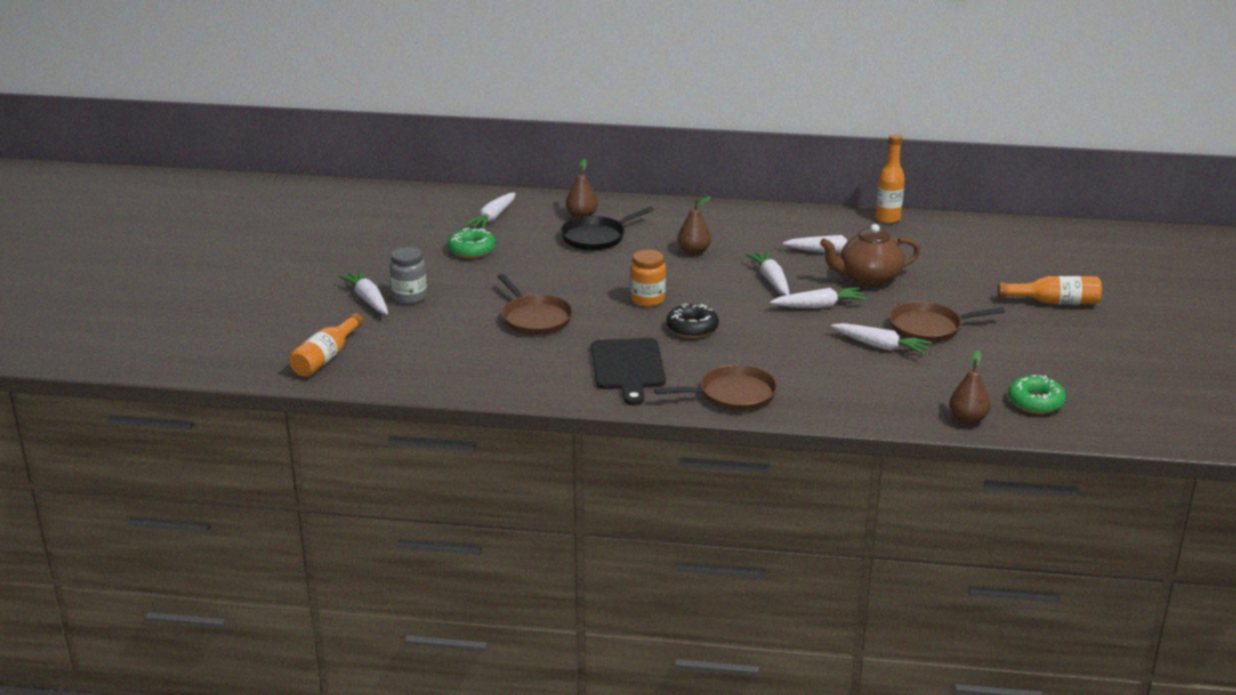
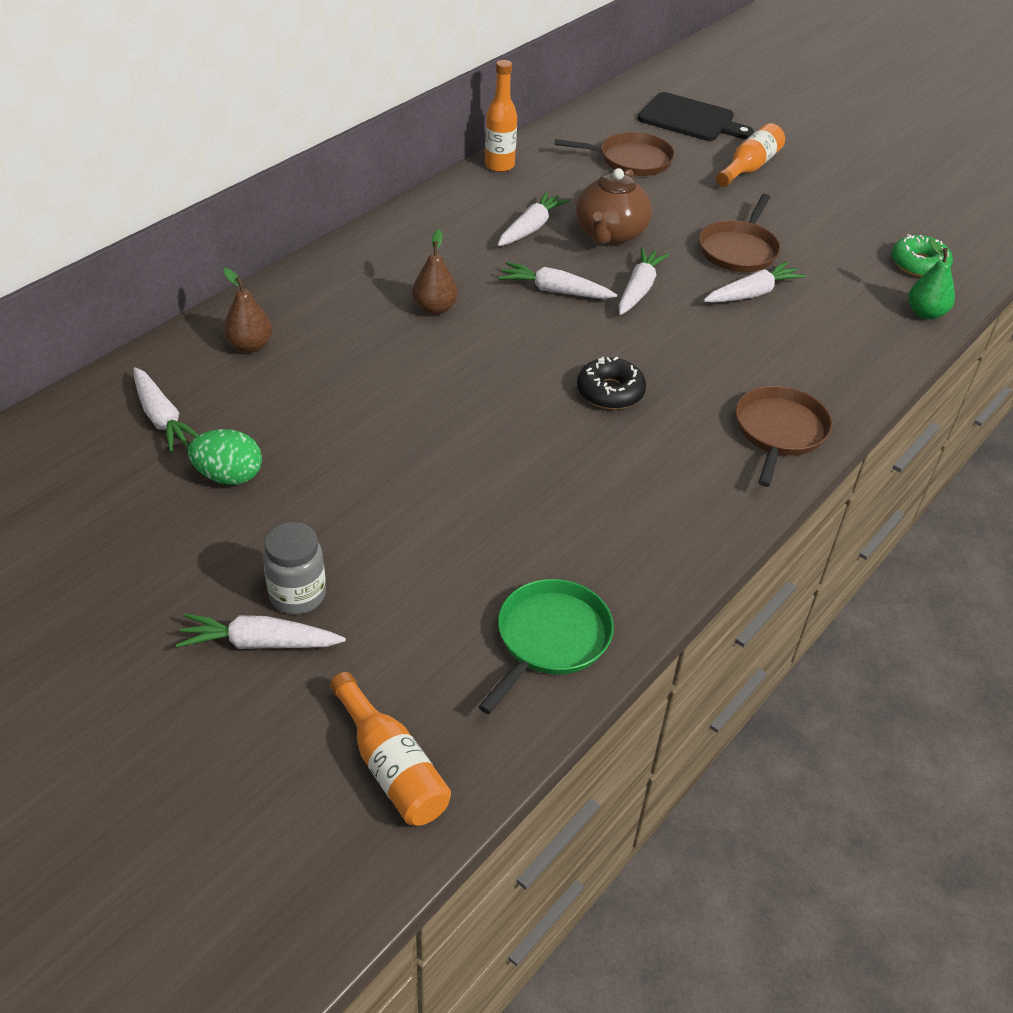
camera: 60 degrees left, 15 degrees up
(455, 372) = (550, 639): none -> green pan
(472, 250) = (229, 476): green donut -> green egg
(535, 318) = (473, 502): brown pan -> brown pan (631, 160)
(596, 237) = (318, 360): black pan -> none
(628, 367) = (660, 480): black cutting board -> black cutting board (690, 119)
(647, 300) = (514, 393): orange jar -> none
(967, 419) = (925, 313): brown pear -> green pear

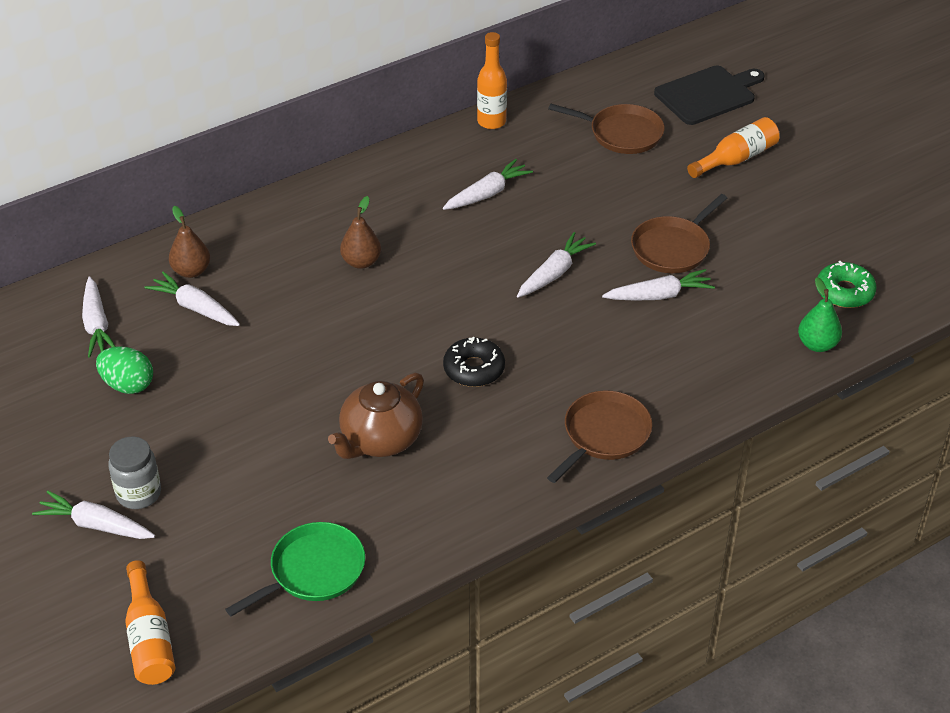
camera: 20 degrees right, 0 degrees up
(554, 291) = (476, 262): white carrot -> white carrot (195, 308)
(610, 234) = (558, 212): brown teapot -> brown teapot (380, 440)
(690, 119) = (708, 94): black cutting board -> black cutting board turned 75 degrees counterclockwise

